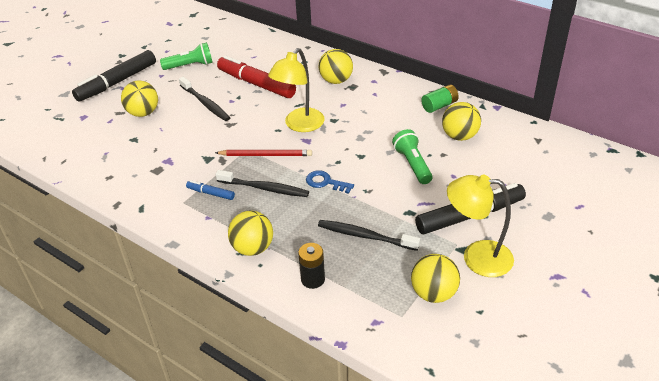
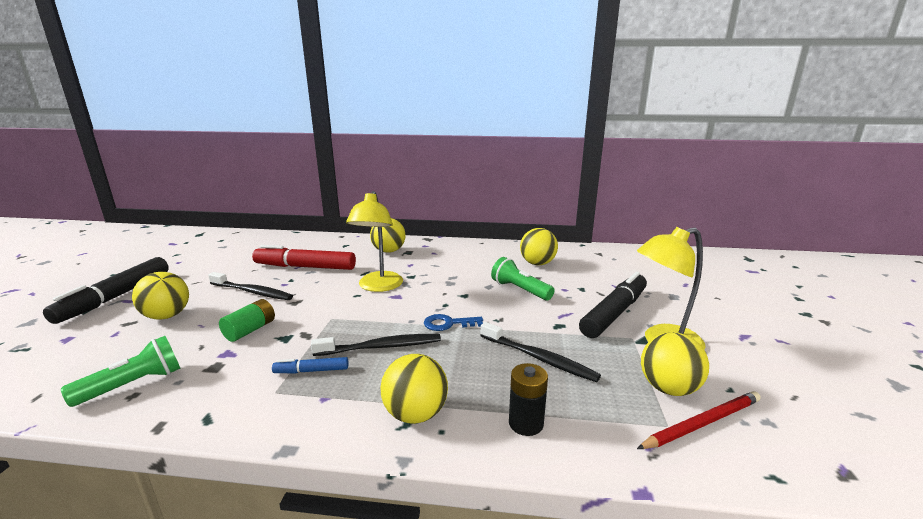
camera: 30 degrees left, 20 degrees down
(190, 66) = (215, 267): green flashlight -> green flashlight (133, 385)
(266, 155) = (359, 317): red pencil -> red pencil (702, 423)
(365, 236) = (538, 358): black toothbrush -> black toothbrush turned 135 degrees counterclockwise
(439, 106) = (498, 249): green battery -> green battery (250, 330)

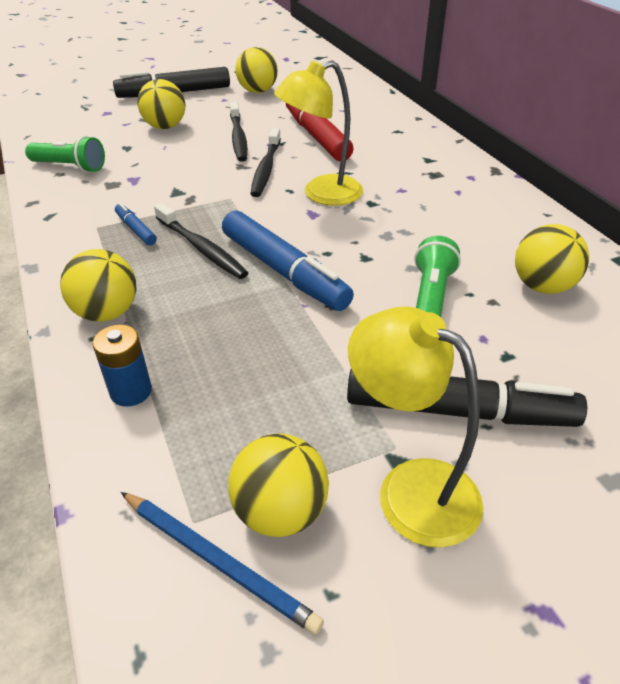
camera: 60 degrees right, 20 degrees up
(250, 330) = (174, 171): green battery -> none
(389, 251) = (419, 161): yellow ball -> yellow ball (258, 91)
(448, 324) = (284, 271): blue key -> blue marker
(526, 423) = (131, 391): black battery -> blue battery
(538, 358) = (264, 365): black toothbrush -> black toothbrush (266, 169)
(702, 423) = (218, 561): red pencil -> blue pencil

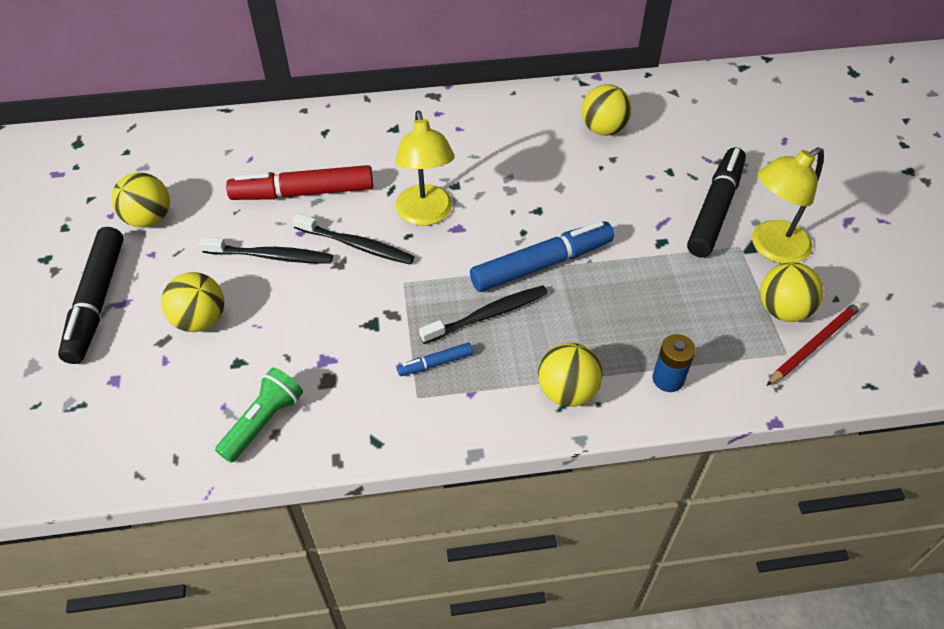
camera: 75 degrees left, 10 degrees up
(218, 561) = (814, 344): blue pencil -> red pencil
(431, 297) = (599, 188): green flashlight -> none

